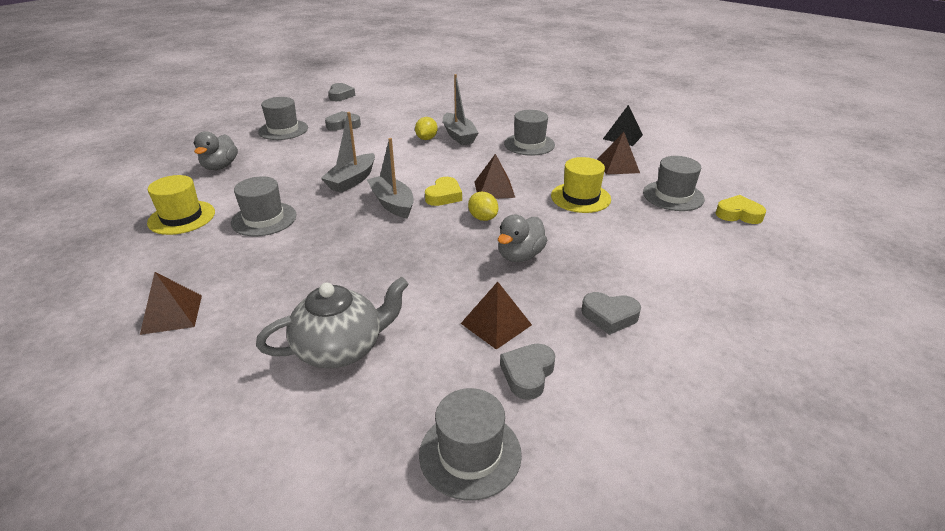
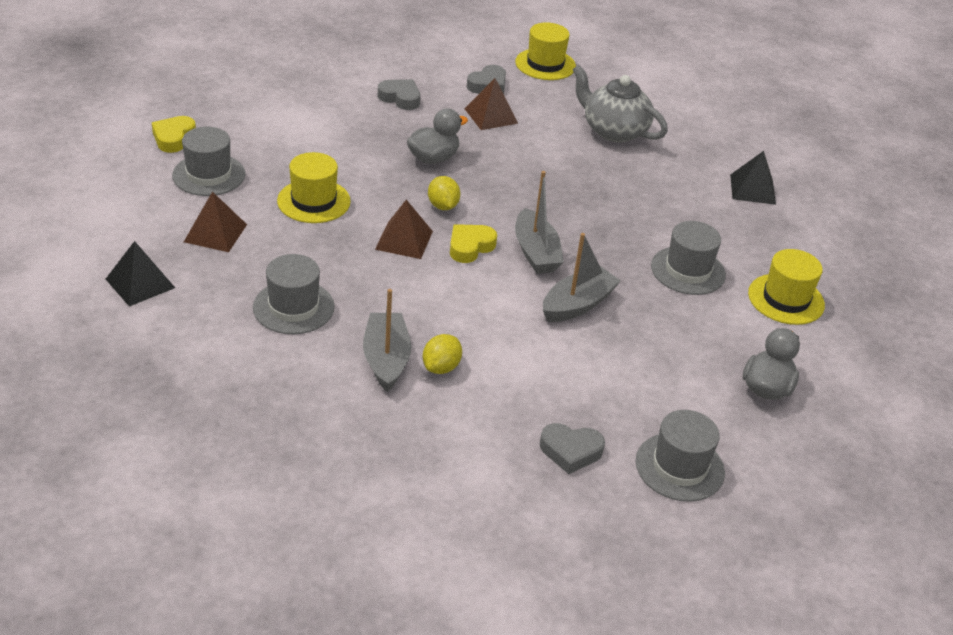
camera: 165 degrees left, 5 degrees up
(172, 314) = (752, 189): brown pyramid -> black pyramid
(340, 95) = (560, 581): grey heart -> none
(341, 348) = (614, 131): grey teapot -> grey teapot turned 45 degrees clockwise
(470, 454) = (545, 64): grey hat -> yellow hat
(738, 214) = (174, 138): yellow heart -> yellow heart turned 75 degrees clockwise

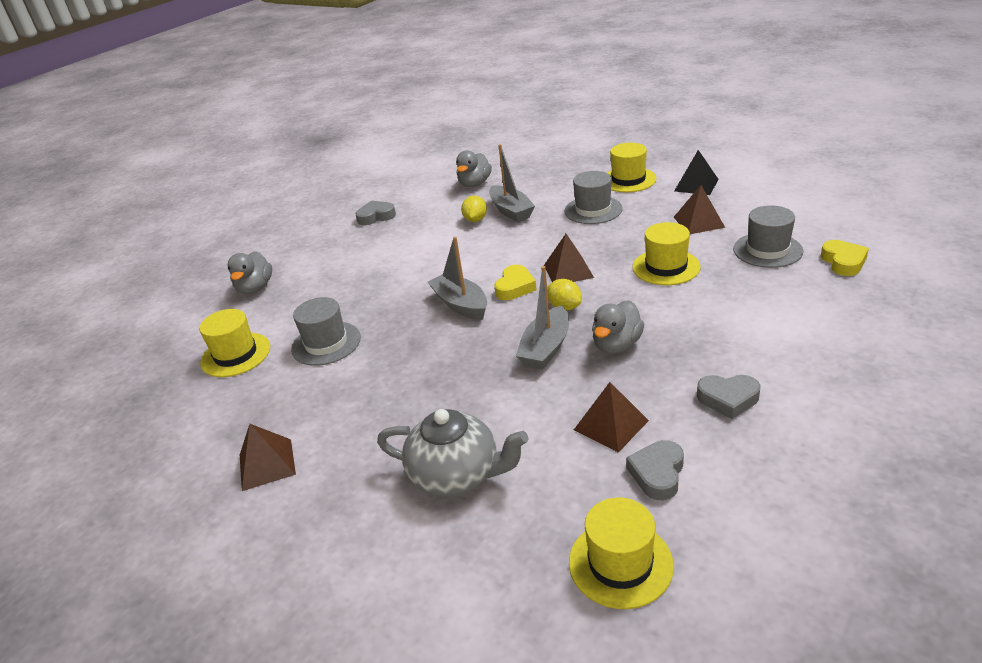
camera: 165 degrees right, 5 degrees down
(195, 336) = (628, 180): none -> yellow hat
(388, 449) = (474, 184): none -> grey duck
(577, 305) = (407, 283): grey boat -> grey boat (546, 348)
(679, 467) = (310, 233): grey hat -> none
(752, 189) = (267, 464): black pyramid -> brown pyramid

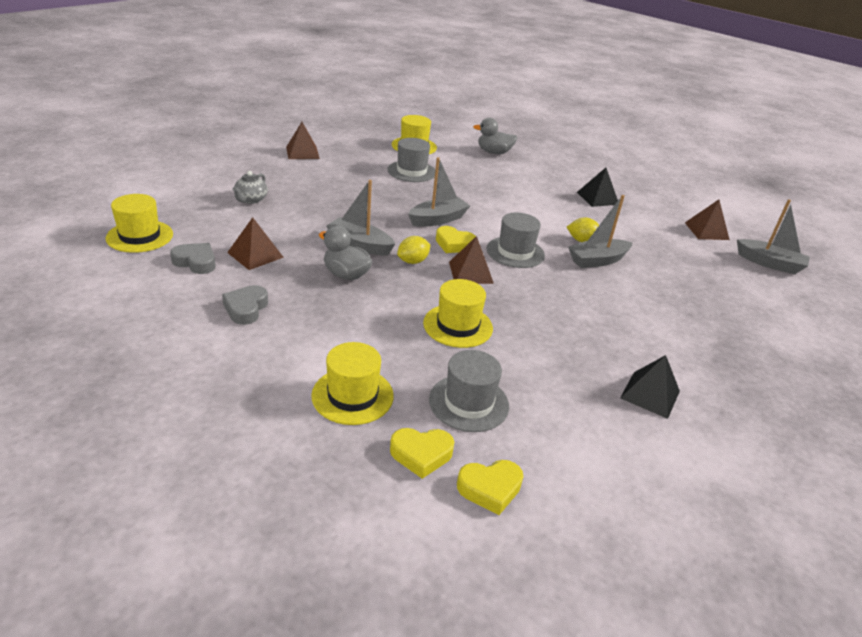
camera: 85 degrees right, 0 degrees up
(376, 216) = (597, 198): grey heart -> black pyramid
(456, 475) = (251, 199): grey teapot -> grey teapot, size x0.56
(474, 184) = (662, 249): grey duck -> none
(480, 144) = (769, 263): none -> grey boat
(593, 210) = (591, 307): grey hat -> grey hat (515, 252)
(628, 180) = (668, 345): yellow hat -> yellow hat (352, 395)
(698, 222) = (549, 370): brown pyramid -> brown pyramid (706, 231)
(849, 233) = (490, 489): none -> yellow heart

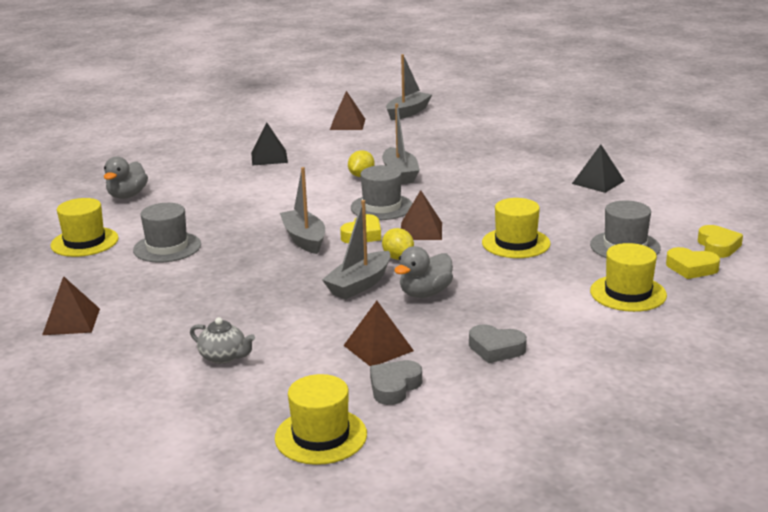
camera: 75 degrees left, 10 degrees down
(421, 454) = (691, 268): yellow heart -> yellow heart turned 105 degrees clockwise

